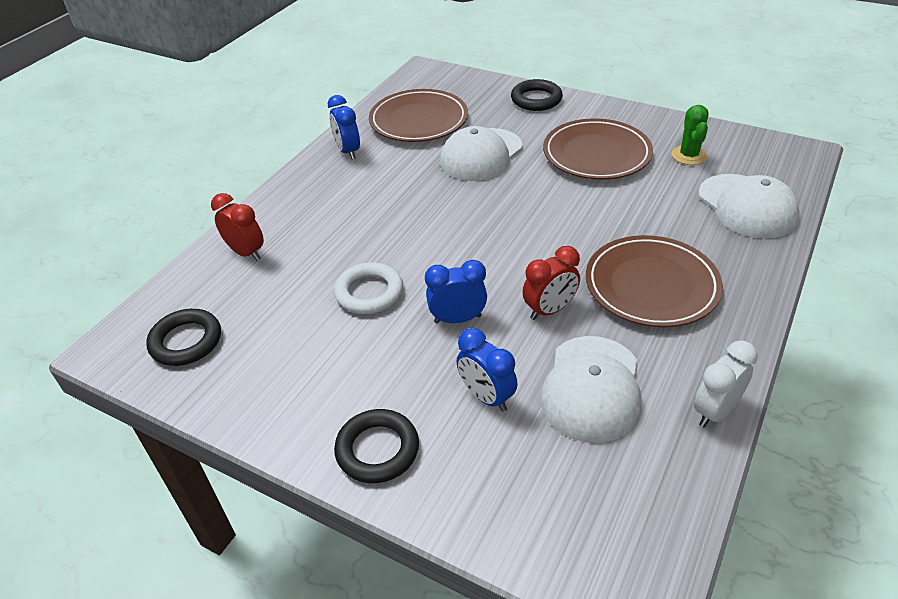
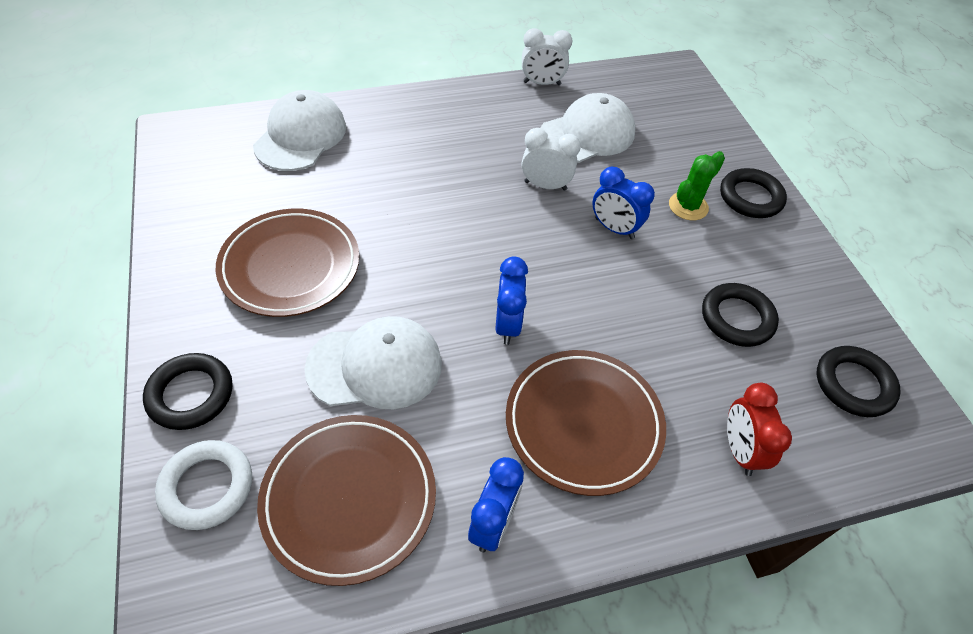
camera: 140 degrees left, 10 degrees up
(303, 324) = (737, 318): none -> black ring
(369, 293) = (658, 302): white ring -> white ring (207, 487)
(486, 397) = (653, 174): blue clock -> blue clock (507, 325)
(549, 310) = (545, 185): red clock -> white clock
(651, 285) = (460, 148): brown plate -> brown plate (583, 423)
(689, 155) = (238, 198): green cactus -> green cactus (688, 206)

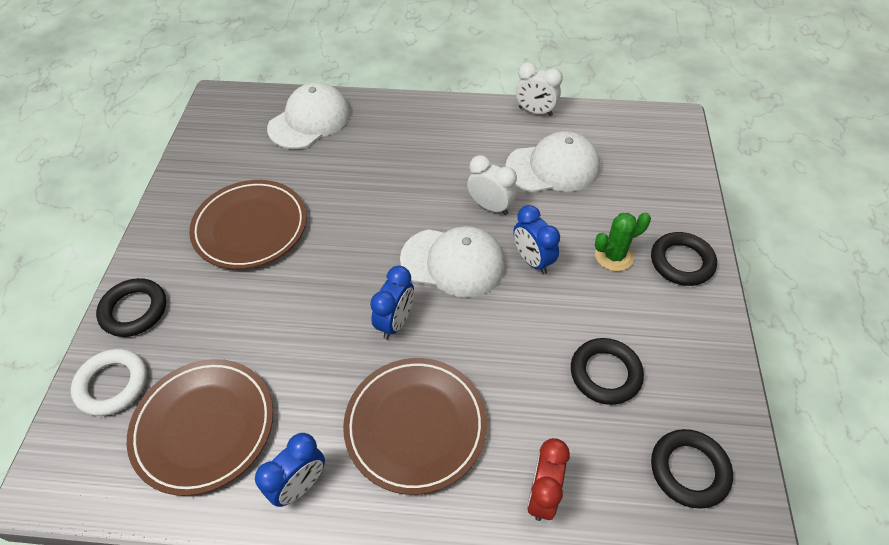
camera: 25 degrees right, 0 degrees up
(375, 366) = (274, 327): white cap -> white cap (453, 262)

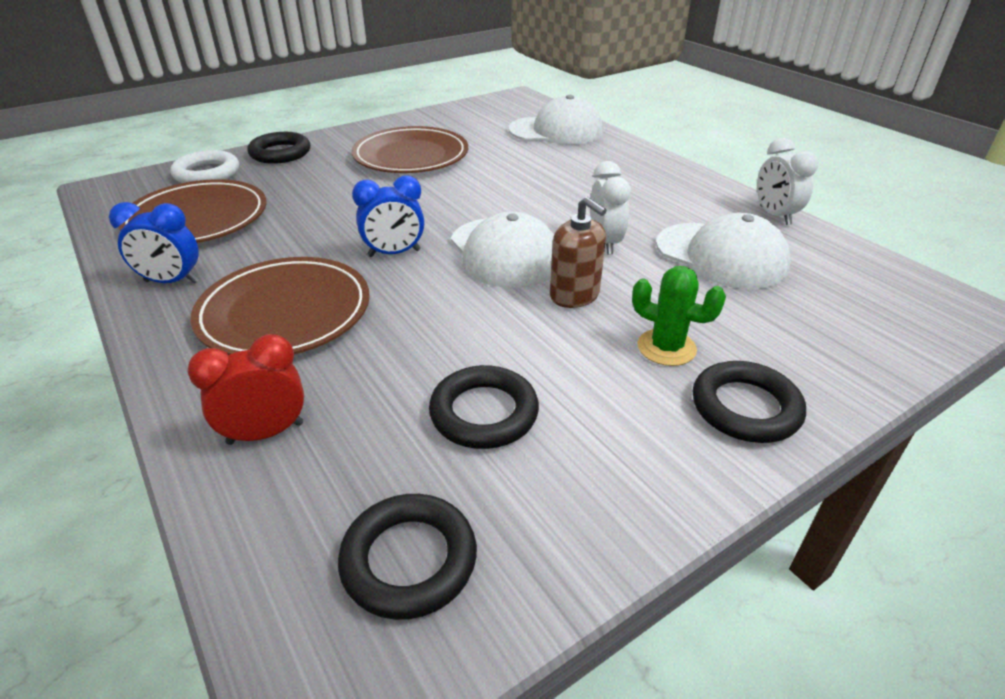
camera: 50 degrees right, 15 degrees down
(532, 260) = (574, 295): blue clock -> brown soap dispenser

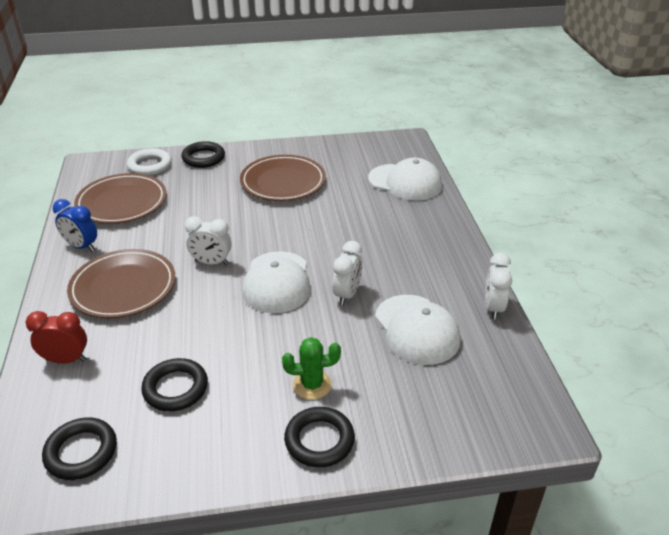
camera: 25 degrees right, 0 degrees up
(394, 253) = (211, 262): blue clock -> white clock
(574, 295) = (291, 329): brown soap dispenser -> none
(666, 347) = (312, 385): green cactus -> green cactus turned 60 degrees counterclockwise

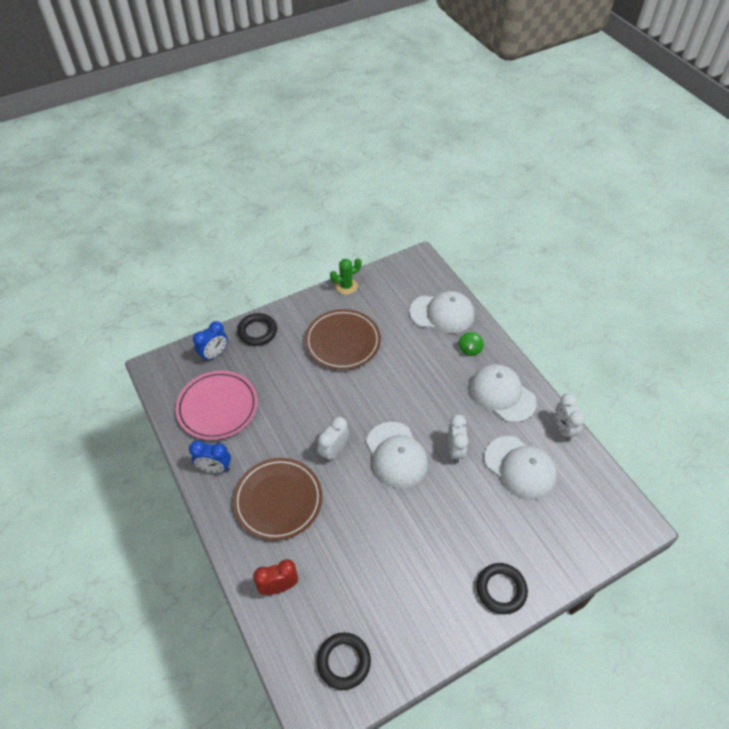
camera: 20 degrees left, 15 degrees up
(122, 203) = (217, 407): brown plate -> pink plate
(150, 165) = (214, 354): white ring -> blue clock
(175, 388) = (377, 582): black ring -> none
(211, 262) = (334, 451): white clock -> white clock turned 135 degrees clockwise
(312, 385) = (472, 544): green cactus -> green cactus (346, 286)
(418, 216) = (469, 349): none -> green spinning top
(434, 260) = (502, 394): none -> white cap

